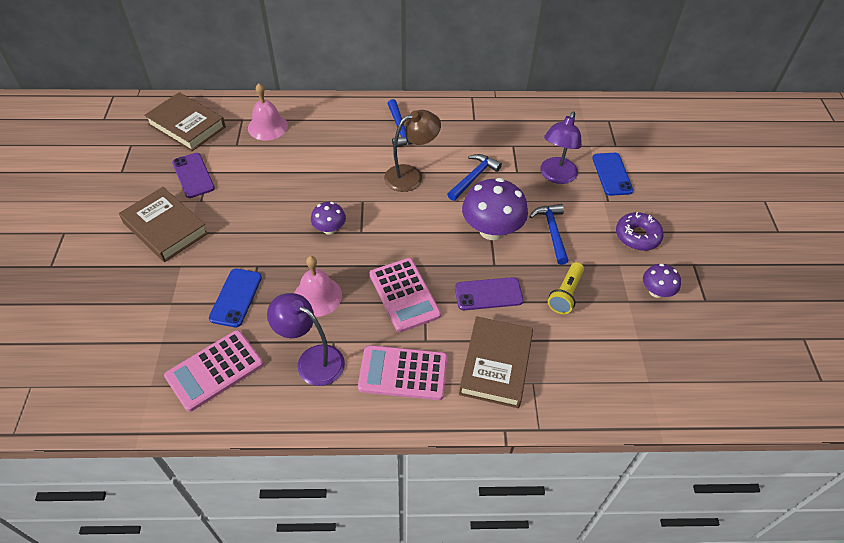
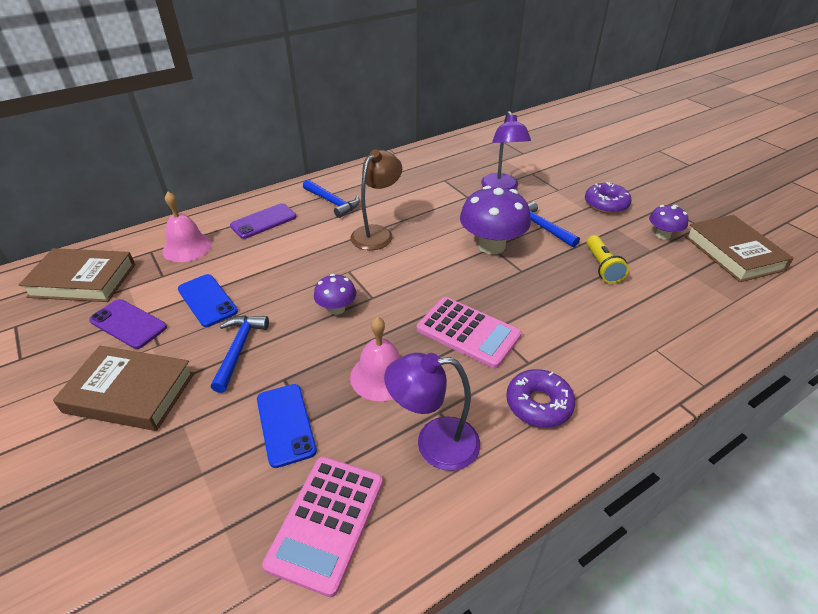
camera: 30 degrees left, 10 degrees down
(403, 373) = (538, 404): pink calculator -> purple donut
(473, 177) = (435, 213): blue hammer -> blue hammer (239, 349)
(488, 294) = (542, 296): purple phone -> purple phone (263, 221)
(495, 365) = (610, 351): brown book -> brown book (733, 253)
(612, 174) = (541, 171): blue phone -> blue phone (207, 300)

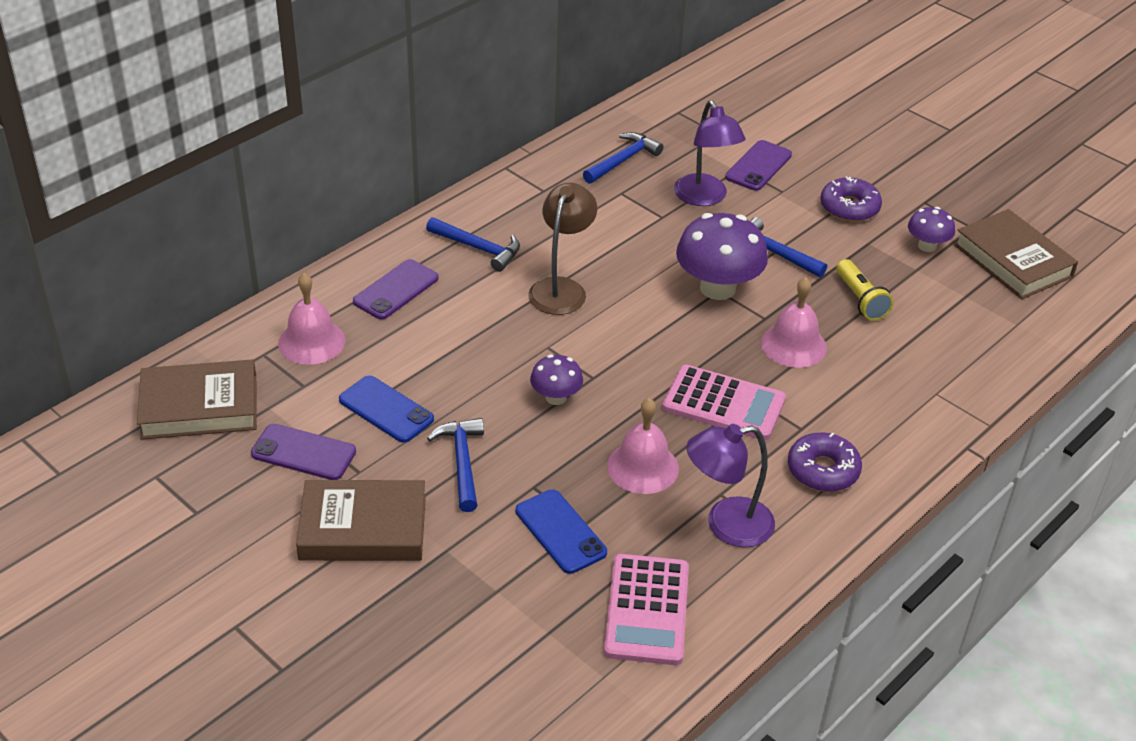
camera: 15 degrees left, 0 degrees up
(453, 162) = (623, 160): none -> blue hammer
(539, 294) = (793, 345): none -> pink bell
(545, 173) = (758, 166): none -> purple phone

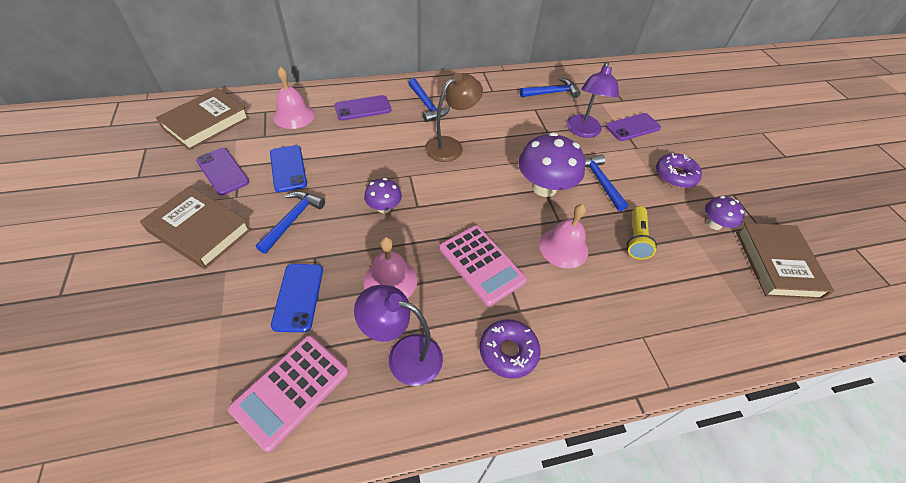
camera: 30 degrees right, 10 degrees up
(199, 406) = (206, 123): brown book -> brown book turned 75 degrees counterclockwise

